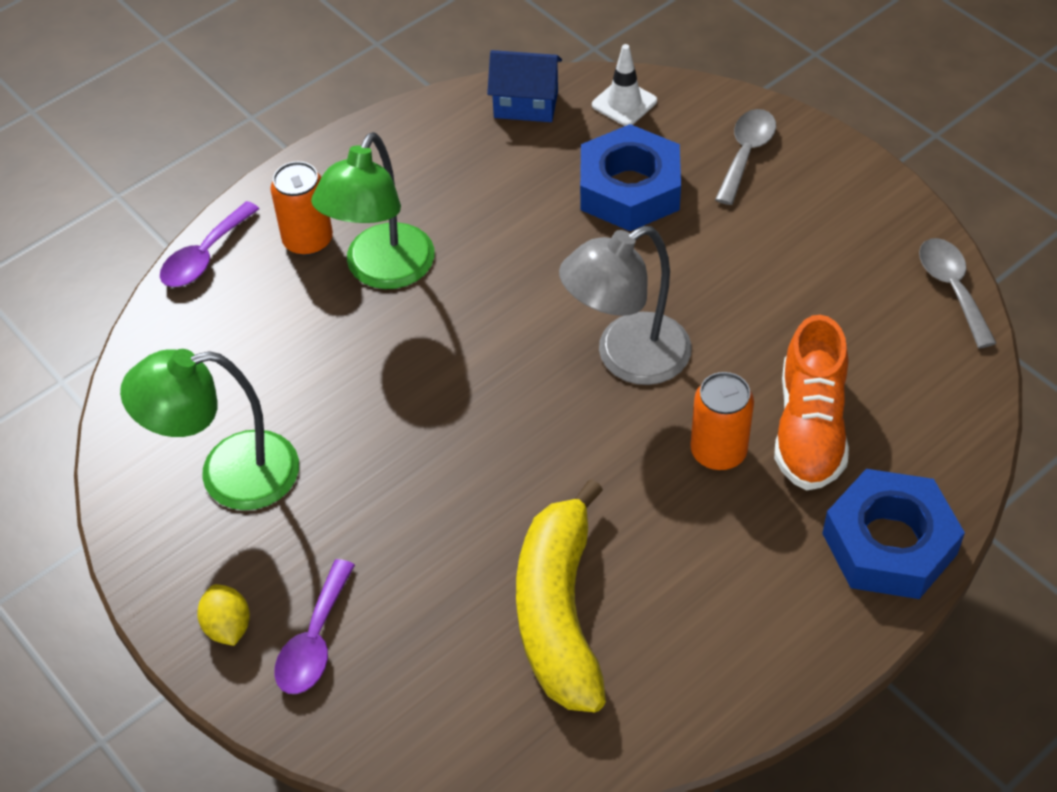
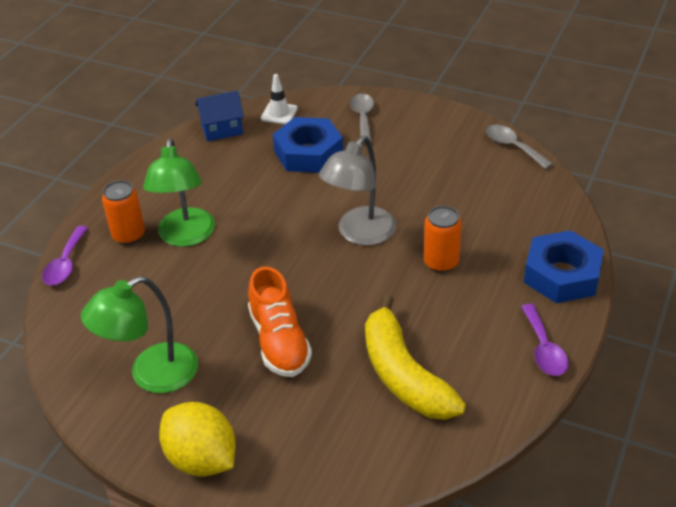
camera: 25 degrees left, 10 degrees down
(228, 627) = (202, 459): yellow lemon -> yellow lemon, size x1.95
(314, 641) = (263, 446): purple spoon -> purple spoon (544, 349)
(809, 428) = (483, 235): orange shoe -> orange shoe (279, 341)

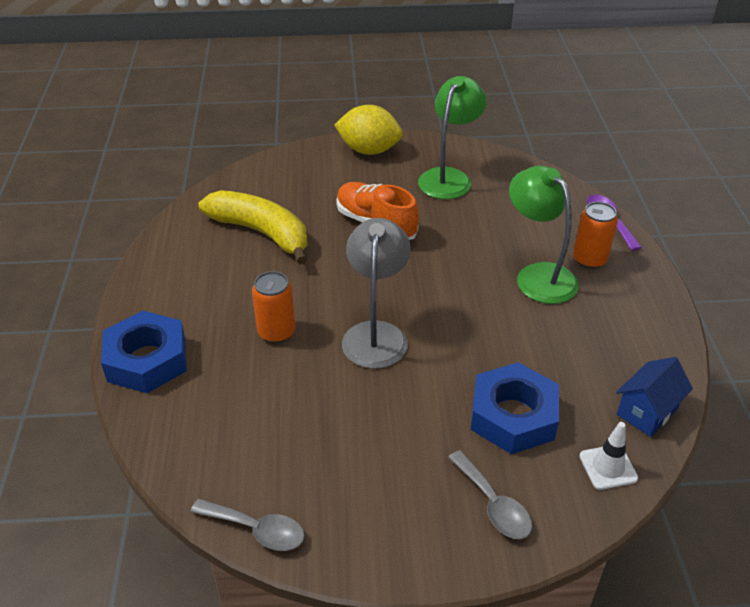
camera: 150 degrees right, 0 degrees up
(544, 349) = (150, 286): purple spoon -> none

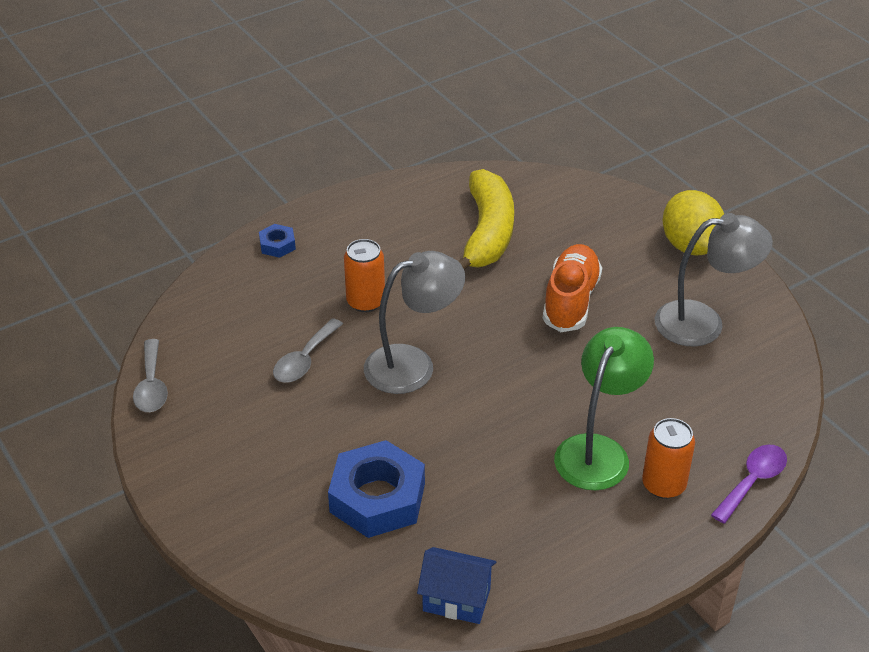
camera: 60 degrees right, 0 degrees up
(147, 360) = (277, 245): blue nut -> blue nut, size x0.47
(449, 177) = (703, 323): green lamp -> grey lamp
(493, 504) = (263, 519): grey spoon -> grey spoon (304, 360)
(608, 467) = (360, 588): white traffic cone -> none

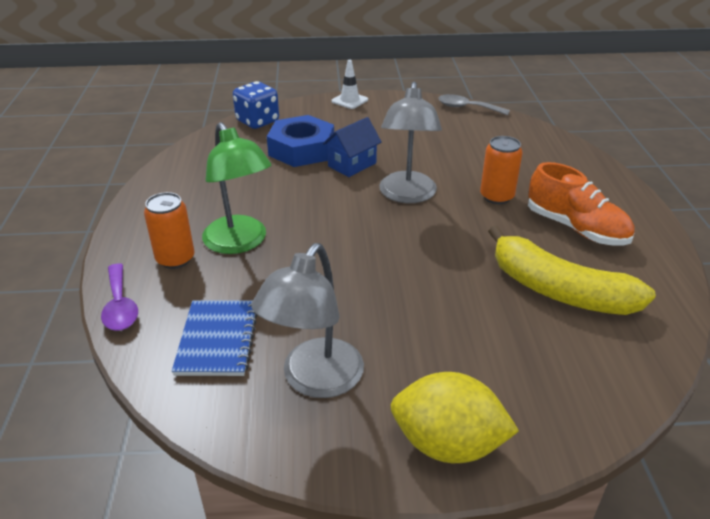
camera: 120 degrees right, 5 degrees down
(197, 516) = (349, 100): none -> white traffic cone
(277, 245) = (596, 179): blue nut -> none
(304, 360) = (449, 157): grey spoon -> none
(331, 588) = (257, 121): none -> blue dice
(456, 599) = (202, 151): blue house -> blue house (352, 165)
(571, 301) = (419, 302): orange shoe -> orange shoe (576, 228)
(721, 395) = (217, 339): none -> blue notebook

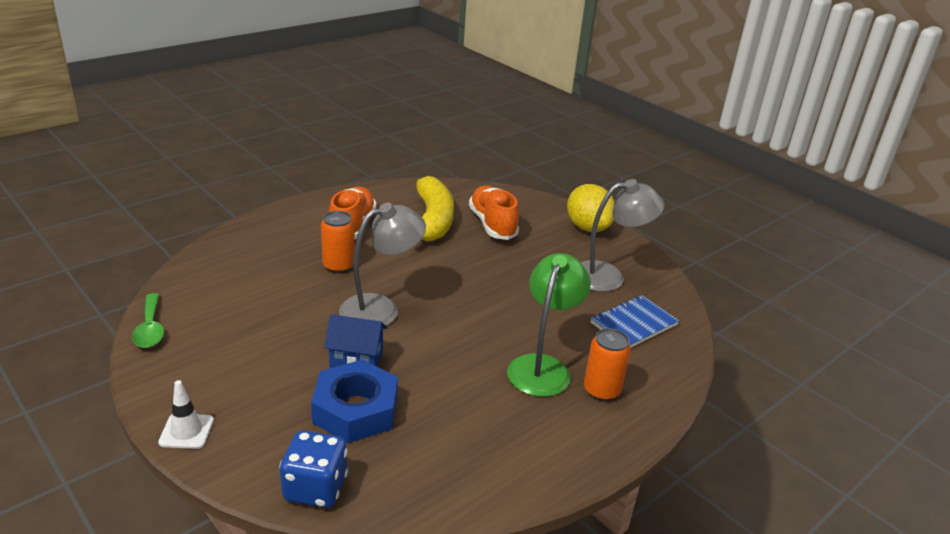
camera: 130 degrees left, 5 degrees down
(120, 306) = (673, 385): purple spoon -> none
(467, 108) = (150, 329): grey spoon -> green spoon
(519, 339) = (492, 224): none -> orange shoe

